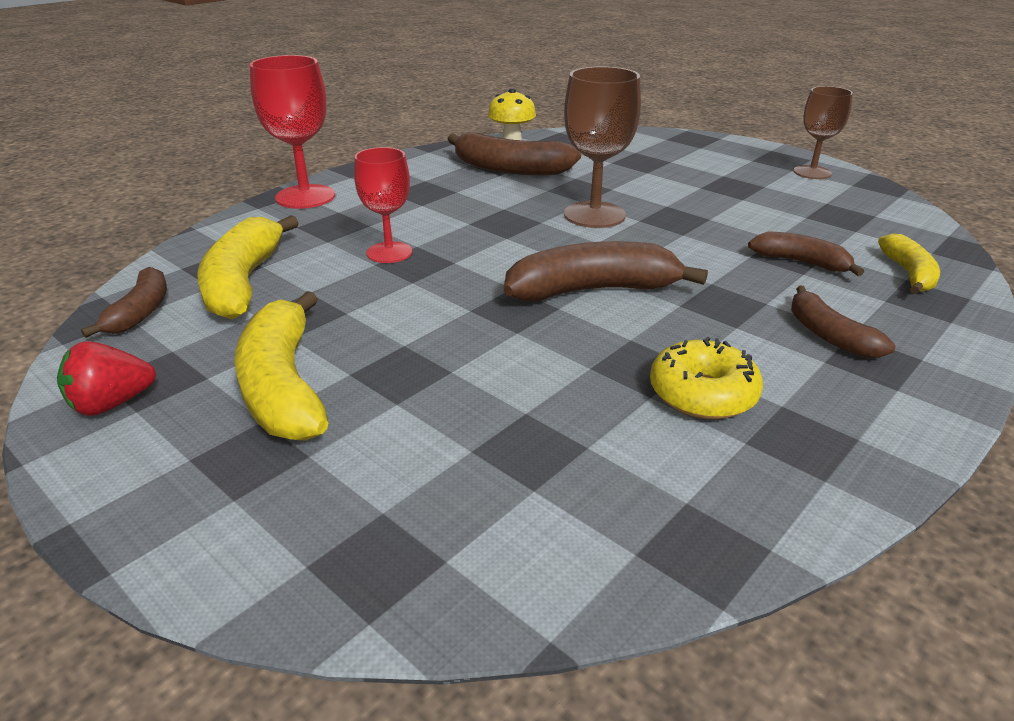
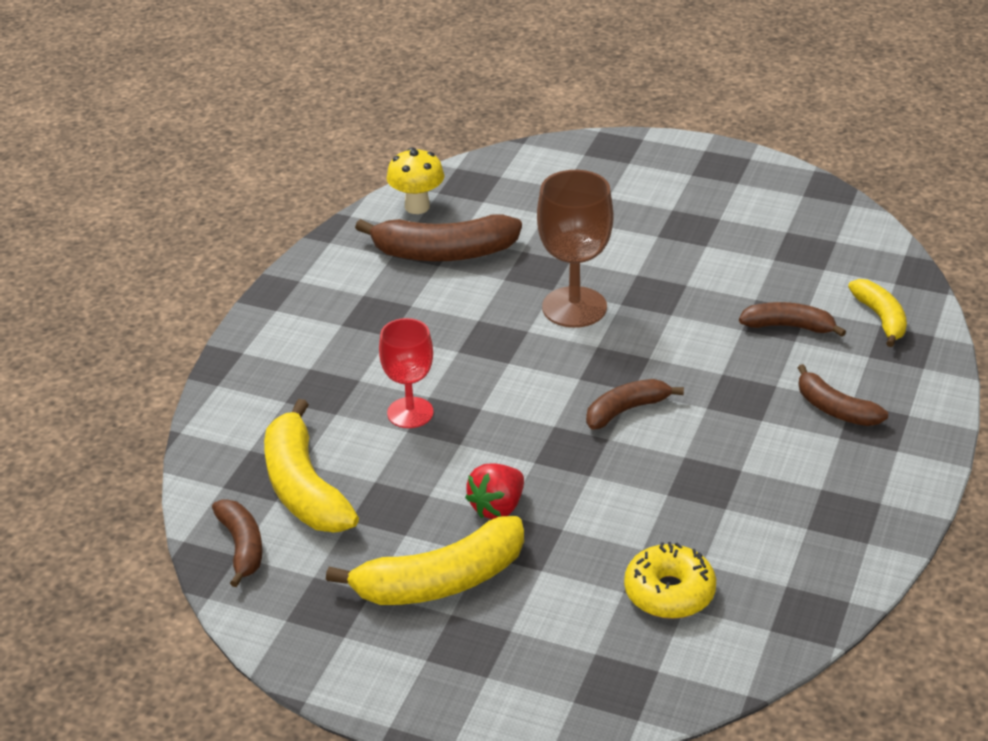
camera: 20 degrees left, 5 degrees up
(112, 404) = (319, 637): red strawberry -> red strawberry (497, 507)
(283, 386) = (441, 581): yellow banana -> yellow banana turned 75 degrees counterclockwise
(305, 197) = (255, 355): red goblet -> none
(592, 290) = (626, 410): brown banana -> brown banana, size x0.59
(702, 394) = (762, 495): yellow donut -> yellow donut (669, 592)
(812, 172) = (759, 183): brown goblet -> none

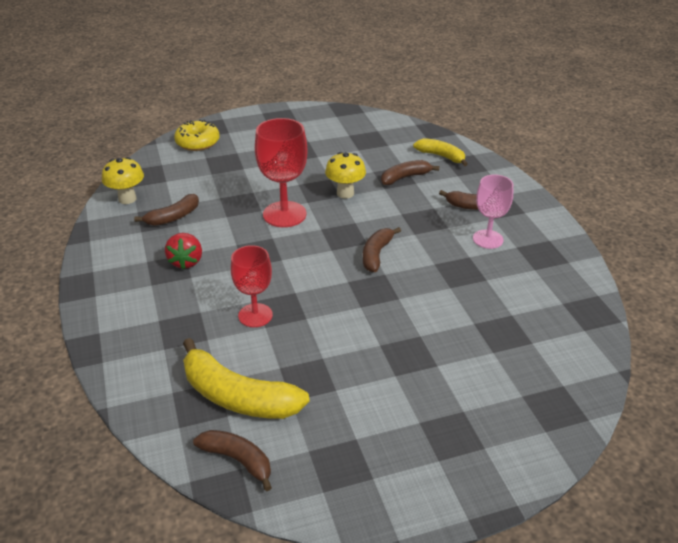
camera: 40 degrees left, 0 degrees up
(441, 581) = (390, 406): yellow banana -> none
(444, 253) = (173, 217): brown banana -> brown banana, size x0.59
(497, 507) = (371, 343): red strawberry -> red strawberry (186, 261)
(574, 307) = (284, 214): brown goblet -> red goblet
(669, 592) = (516, 339): yellow donut -> yellow donut (197, 142)
(682, 313) = (345, 193): none -> yellow mushroom
(795, 460) = (488, 239): none -> pink goblet

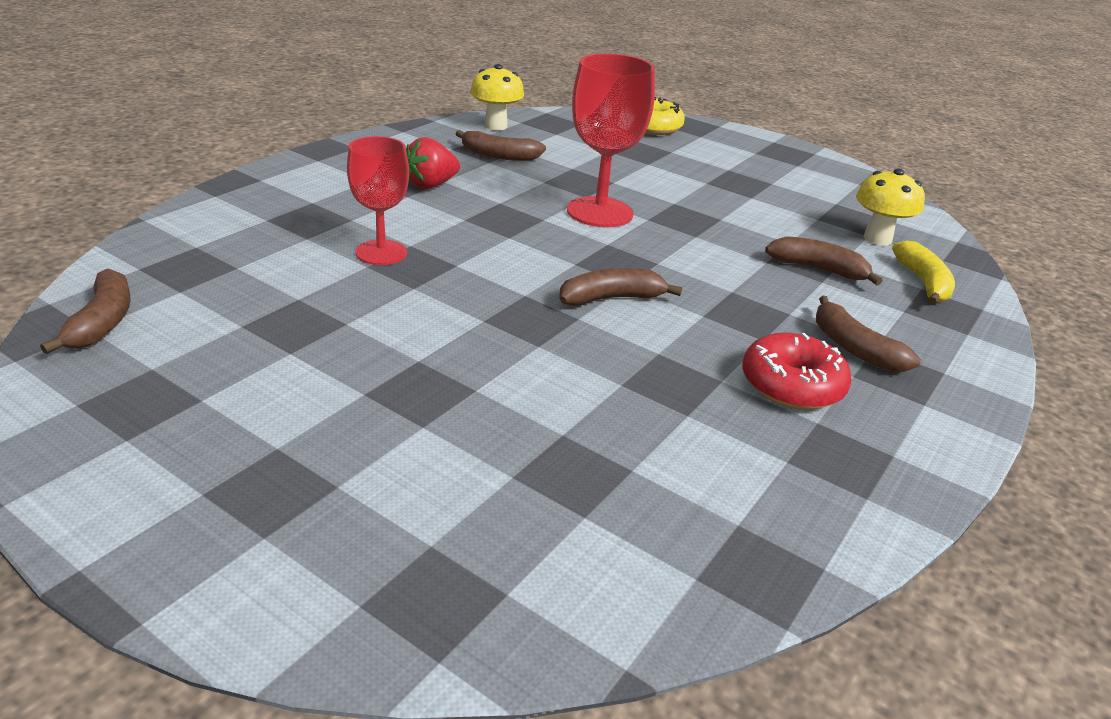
camera: 50 degrees right, 5 degrees down
(238, 397) = (219, 287): yellow banana -> none
(345, 193) = (707, 237): yellow mushroom -> yellow mushroom (877, 239)
(488, 239) = (791, 385): pink goblet -> red donut

